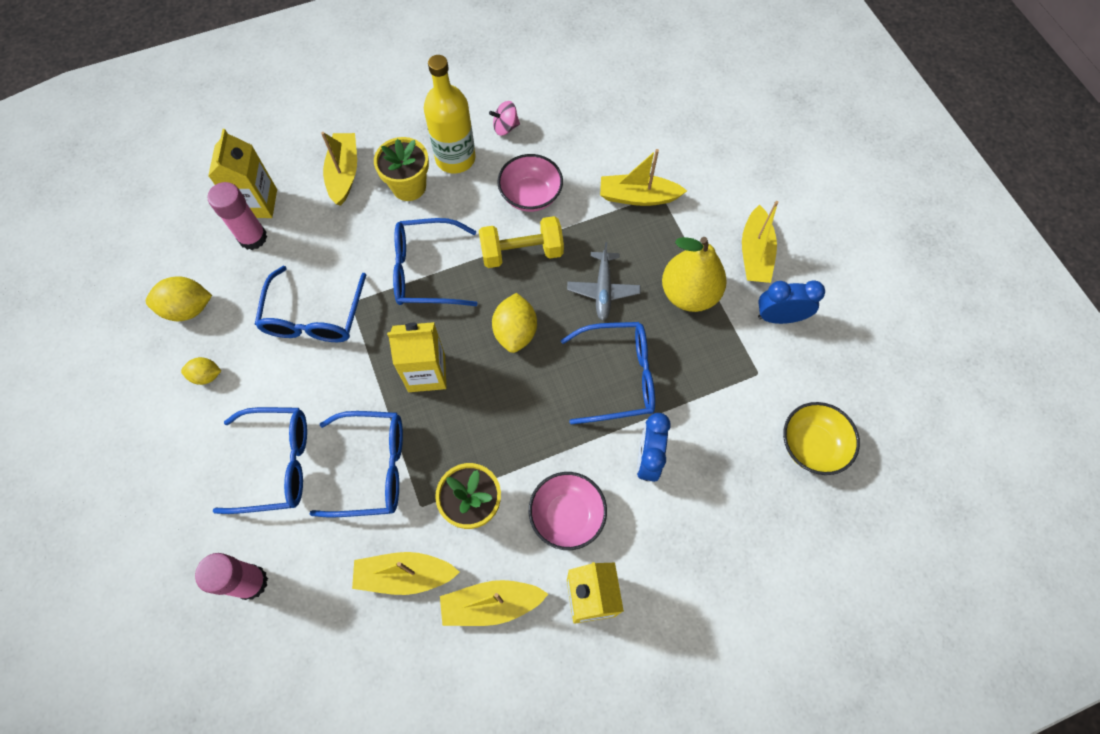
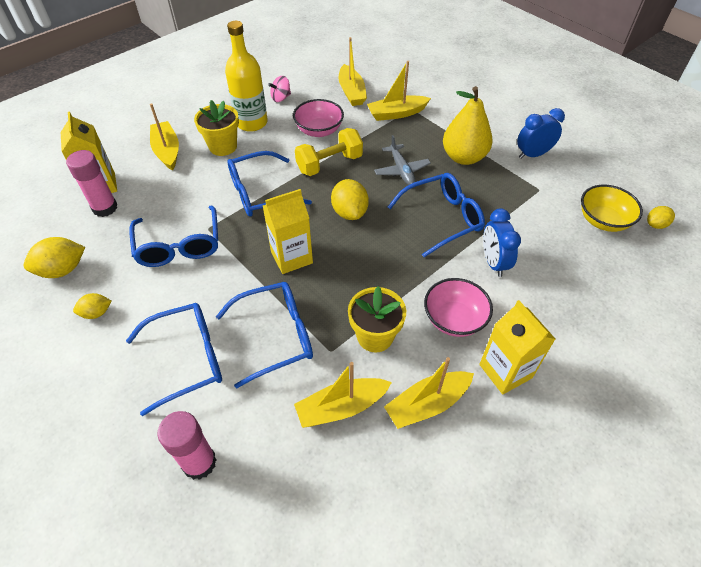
camera: 20 degrees left, 15 degrees down
(755, 254) = (494, 125): yellow boat -> yellow boat (351, 92)
(875, 474) = (656, 225): none -> yellow lemon

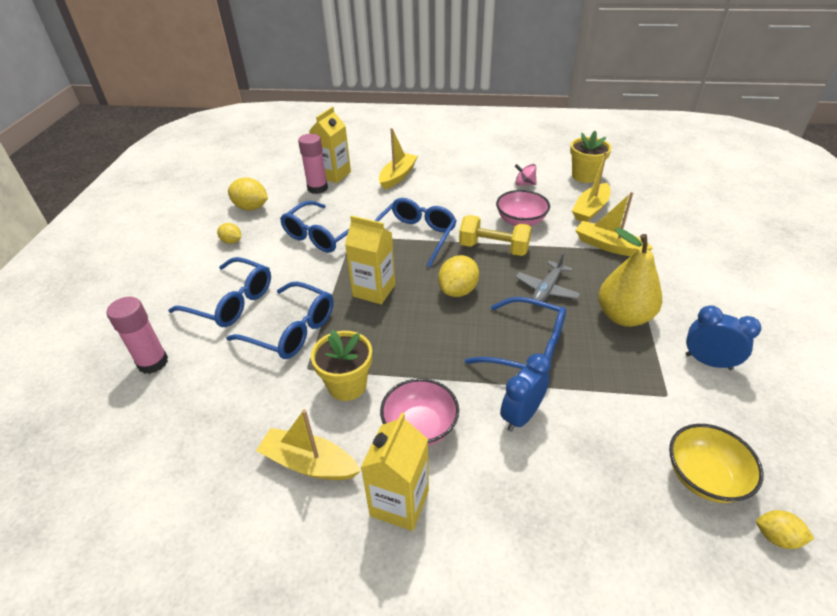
camera: 50 degrees right, 10 degrees down
(223, 146) = (435, 193): yellow flower pot -> yellow flower pot (584, 176)
(251, 123) = (478, 189): yellow bottle -> none
(260, 193) = (415, 236): blue glasses -> blue glasses turned 90 degrees clockwise
(341, 407) = (259, 408): yellow boat -> none

